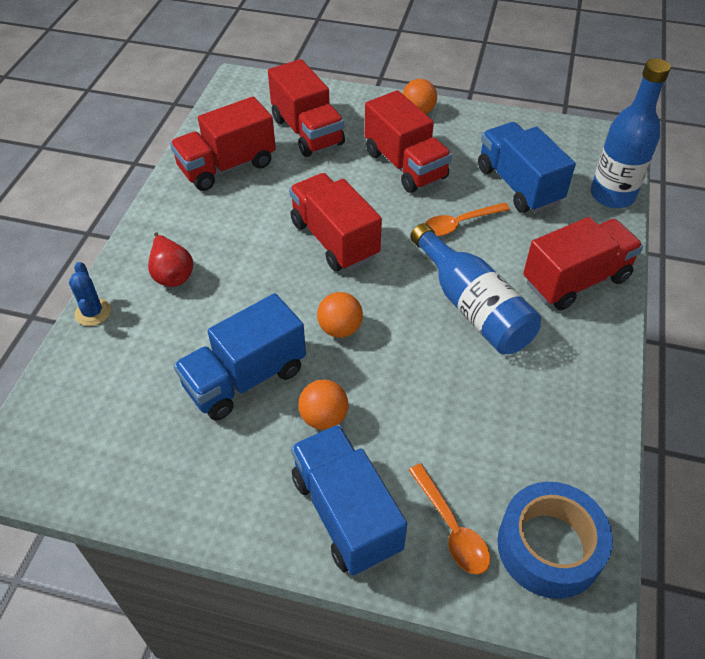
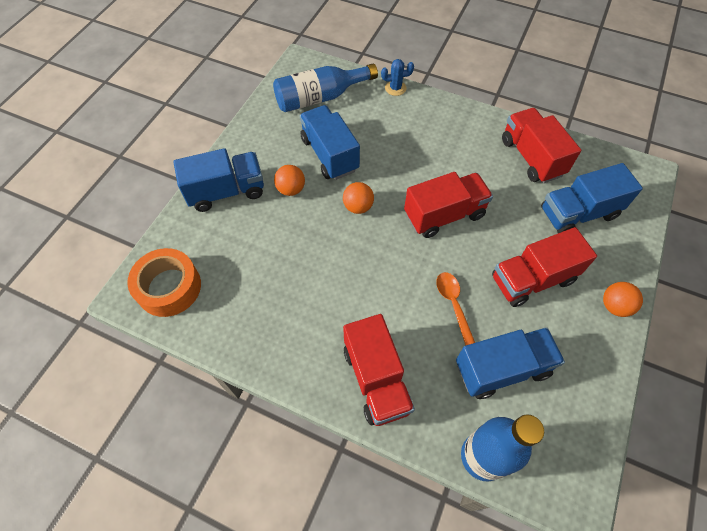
camera: 100 degrees right, 10 degrees up
(172, 274) = (422, 124): red pear -> none
(307, 131) = (578, 213): red truck -> blue truck
(451, 527) = (199, 240): orange spoon -> none
(472, 306) = (362, 292): blue bottle -> blue bottle (320, 98)
(549, 546) = (169, 287): blue tape -> orange tape

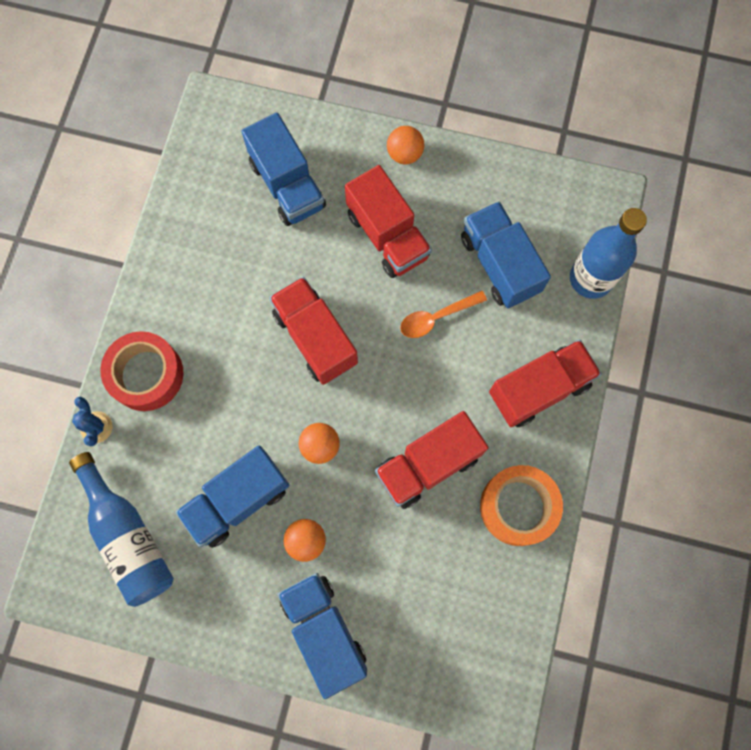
camera: 100 degrees left, 15 degrees up
(169, 287) = (480, 659): orange tape -> orange tape (518, 507)
(428, 115) = (146, 374): none -> red tape
(531, 157) = (206, 237): red truck -> red truck (428, 465)

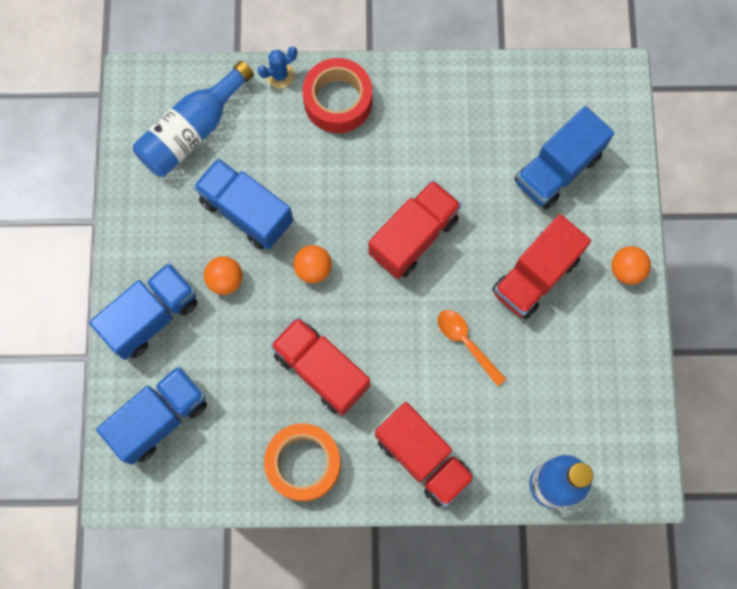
camera: 75 degrees right, 0 degrees up
(499, 264) = (539, 390): blue truck -> blue truck (160, 418)

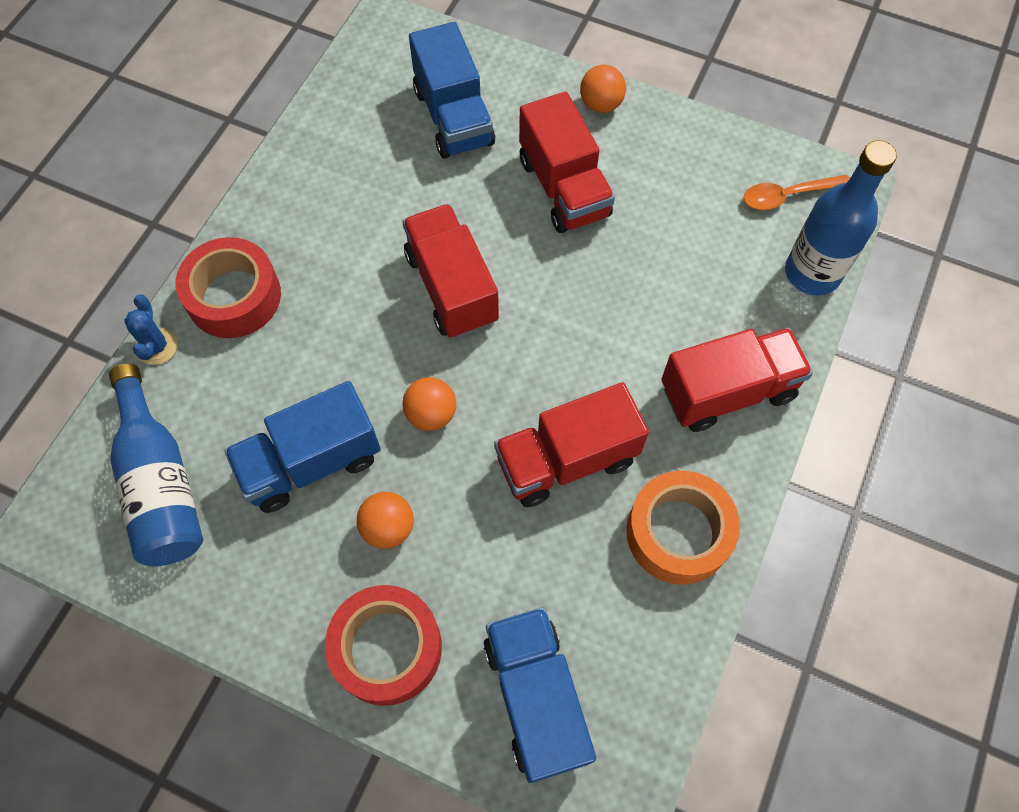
camera: 65 degrees left, 10 degrees down
(151, 316) = (387, 648): blue truck -> red tape
(466, 343) = (608, 287): orange spoon -> orange spoon (787, 196)

